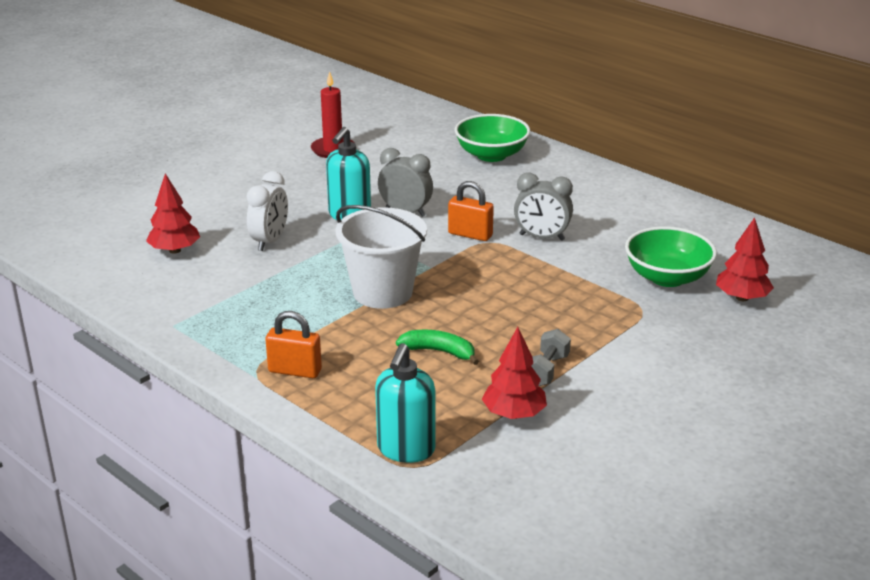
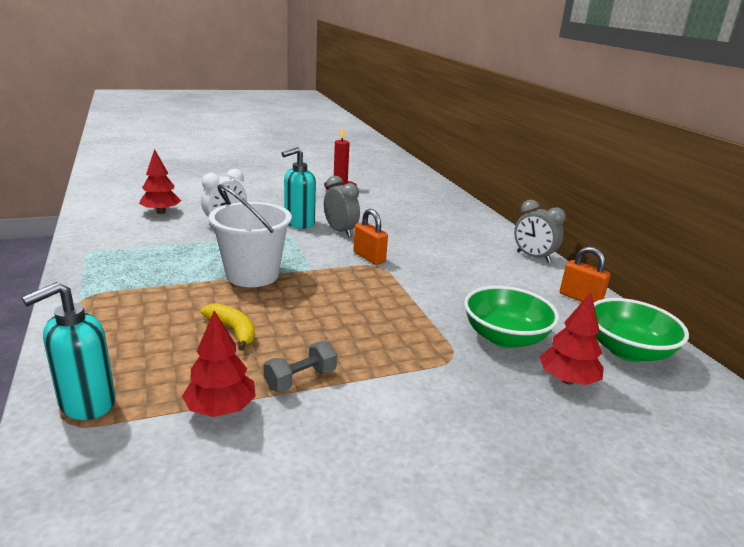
camera: 25 degrees right, 5 degrees down
(295, 371) = (109, 307): orange padlock -> orange padlock (580, 298)
(439, 351) = (233, 330): green banana -> yellow banana
(491, 155) = (446, 216): green bowl -> green bowl (627, 351)
(542, 237) = (424, 275): grey clock -> grey clock (533, 257)

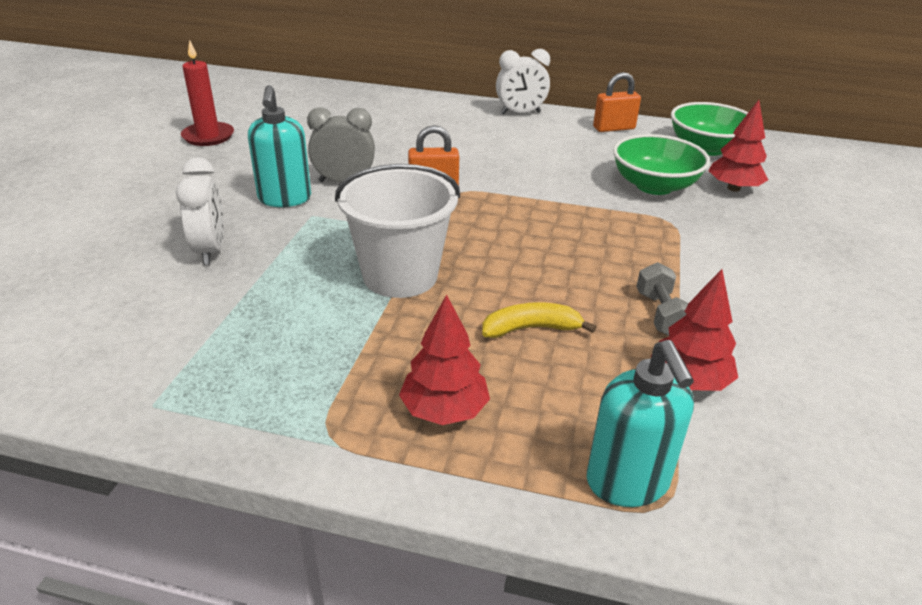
camera: 55 degrees left, 10 degrees up
(161, 212) = (84, 294): red tree -> red tree (444, 410)
(533, 257) = (520, 113): grey clock -> white clock

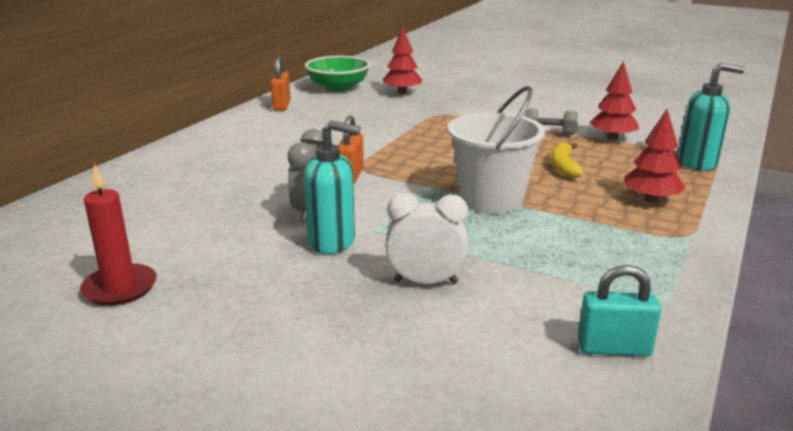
camera: 75 degrees left, 10 degrees down
(75, 360) = (613, 348): none -> turquoise padlock
(520, 113) = (219, 129): white clock -> none
(654, 186) = (387, 109): green bowl -> none

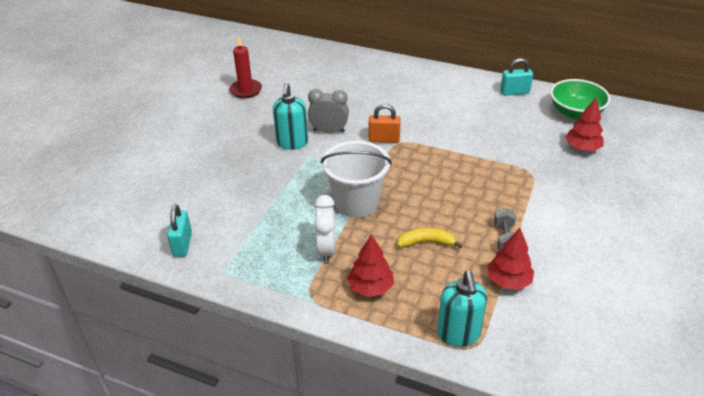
camera: 85 degrees right, 15 degrees up
(281, 105) = (514, 92): orange padlock -> turquoise padlock
(426, 282) = (249, 178): white clock -> white clock (326, 250)

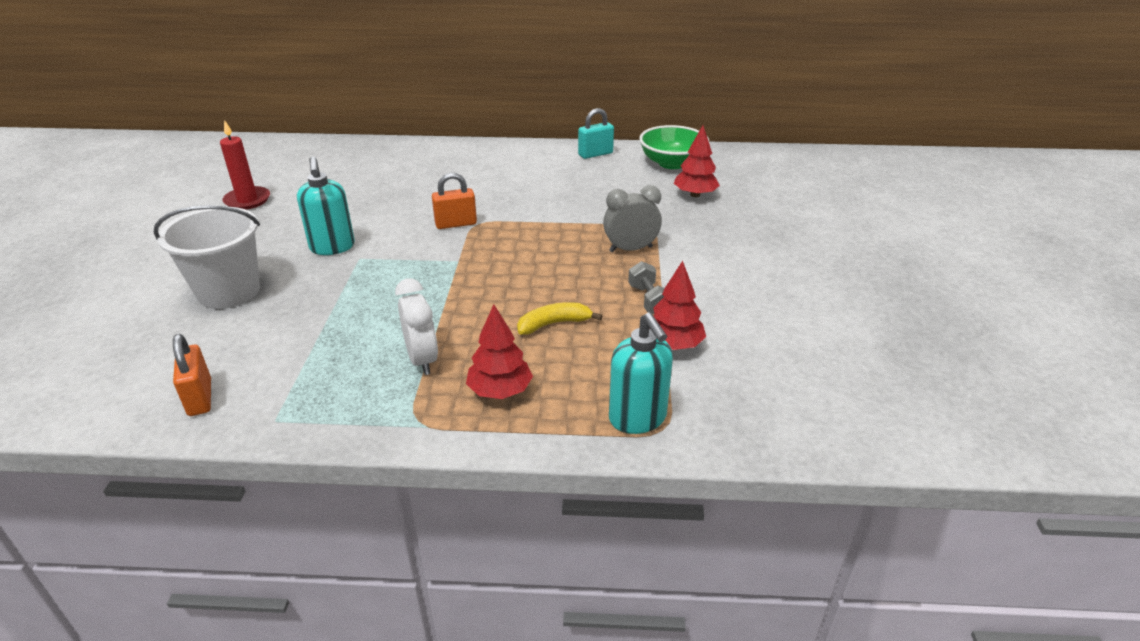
camera: 20 degrees left, 5 degrees down
(182, 244) = (200, 398): turquoise padlock -> orange padlock
(329, 131) = (379, 226): grey clock -> grey clock (630, 249)
(356, 202) = (444, 297): white bucket -> white bucket (229, 291)

